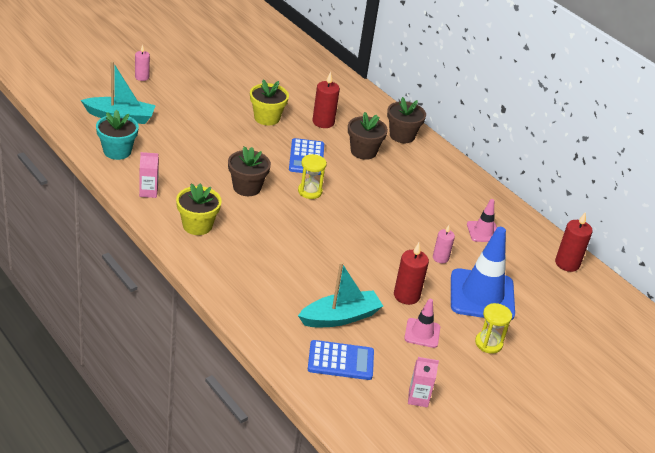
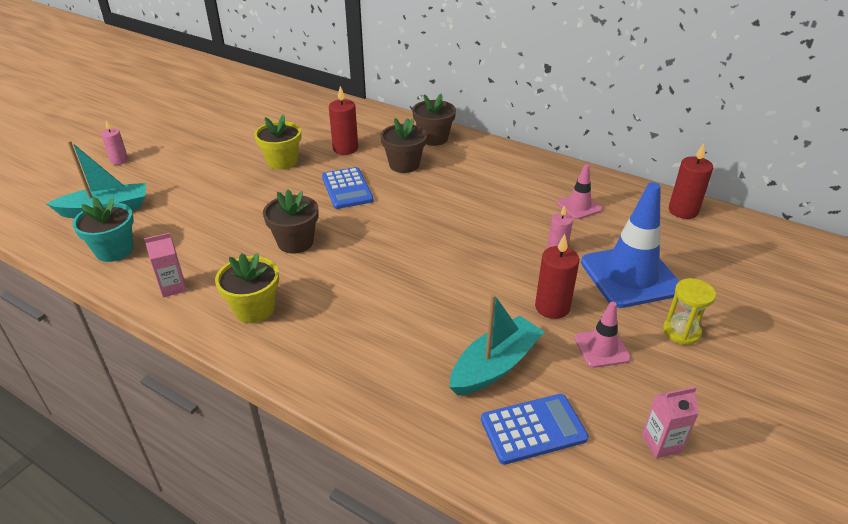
camera: 15 degrees left, 0 degrees up
(310, 191) = (370, 223): yellow hourglass -> none

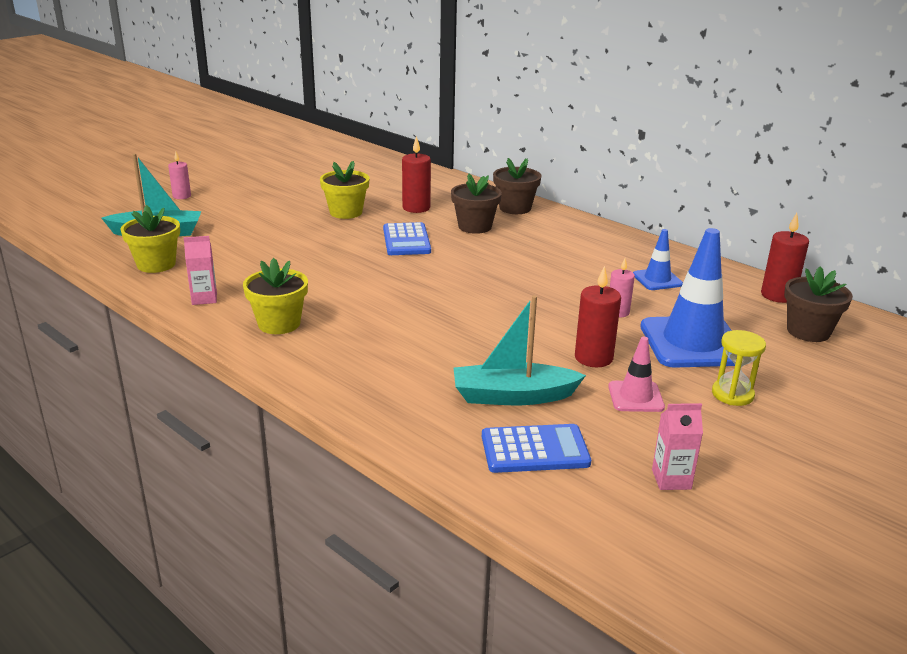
camera: 10 degrees right, 10 degrees down
(114, 250) = (156, 264): turquoise flower pot -> yellow flower pot
(295, 242) = (338, 277): brown flower pot -> brown flower pot (808, 331)
(495, 365) = (513, 396): turquoise boat -> turquoise boat turned 150 degrees counterclockwise
(579, 206) = (657, 279): pink traffic cone -> blue traffic cone

